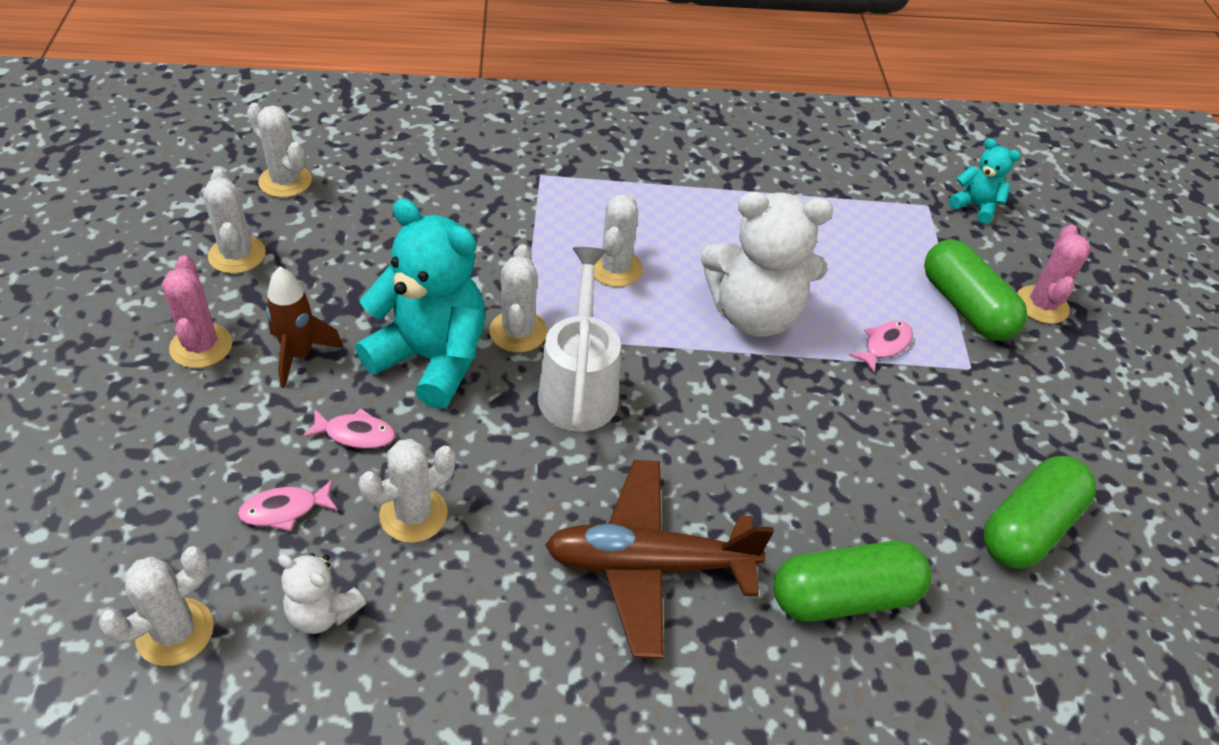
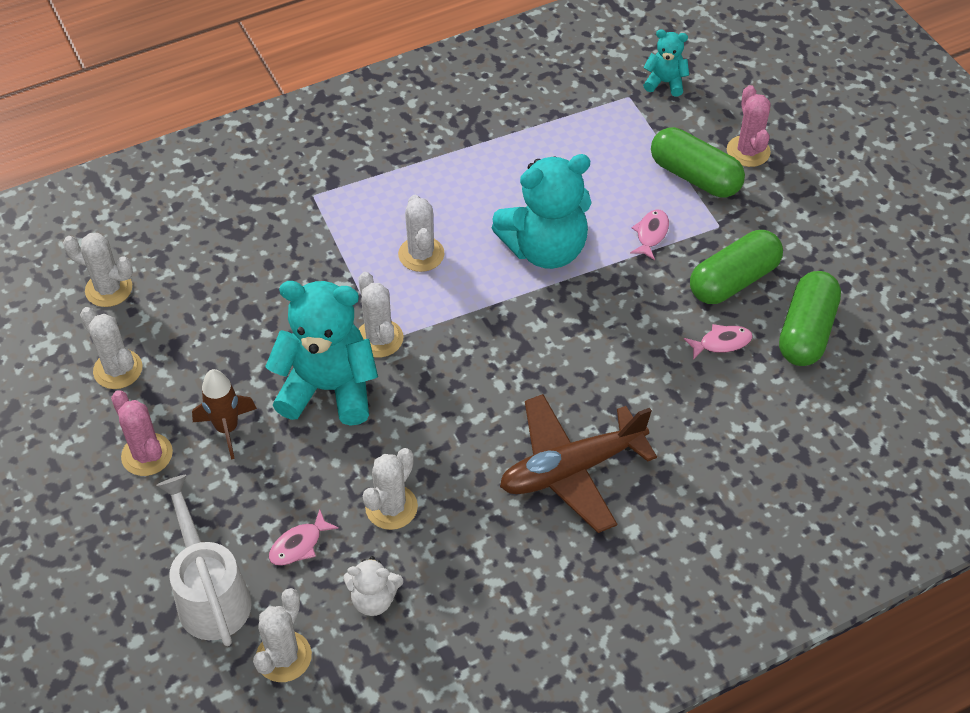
camera: 20 degrees left, 5 degrees up
(355, 434) = (311, 469): pink fish -> pink fish (721, 343)
(579, 386) = (450, 362): white watering can -> white watering can (210, 593)
(754, 315) = (545, 249): white teddy bear -> turquoise teddy bear
(844, 596) = (708, 433): green capsule -> green capsule (733, 280)

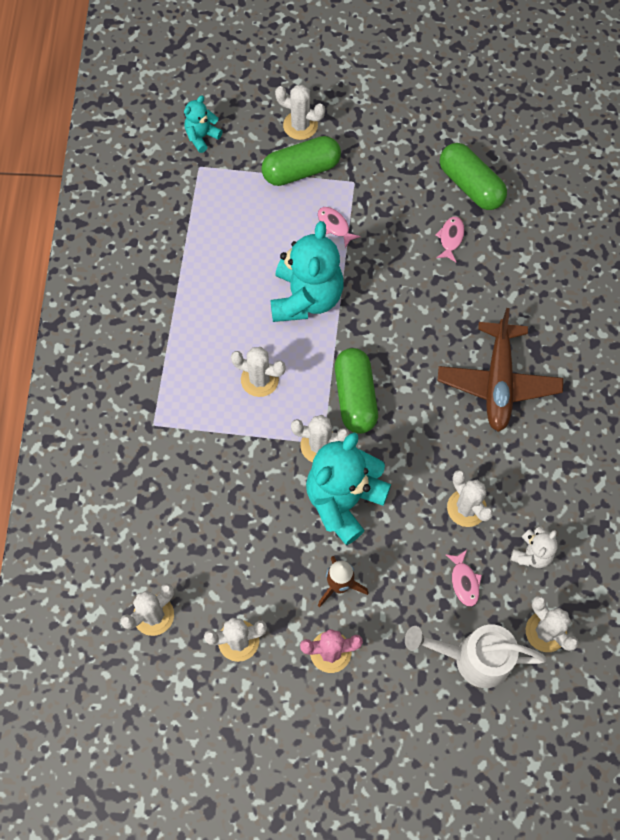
camera: 60 degrees left, 15 degrees up
(733, 280) = (404, 201): green capsule -> green capsule (355, 397)
(748, 151) = (300, 125): pink cactus -> white cactus

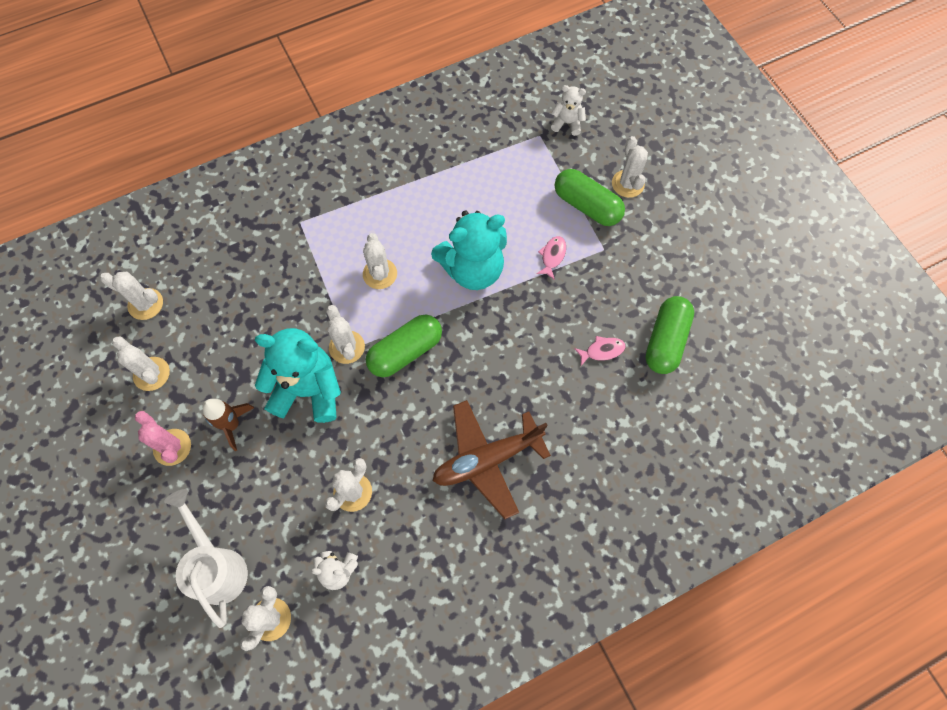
camera: 60 degrees right, 0 degrees up
(202, 136) = (567, 123): turquoise teddy bear -> white teddy bear
(464, 581) = (284, 524): pink fish -> none

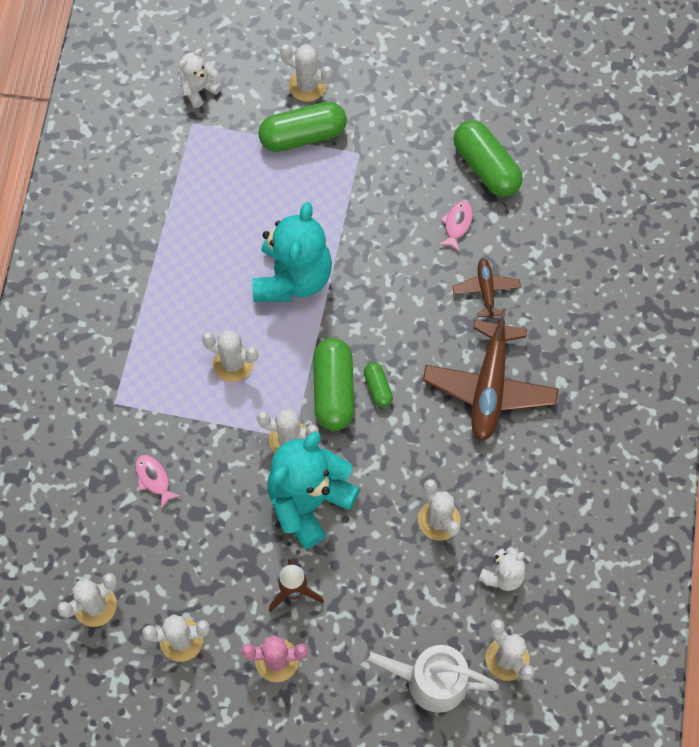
camera: 55 degrees left, 0 degrees up
(429, 380) = (378, 388): none -> green capsule
(552, 256) = (332, 201): pink fish -> pink fish (154, 479)
(564, 406) = (486, 291): none -> brown plane

